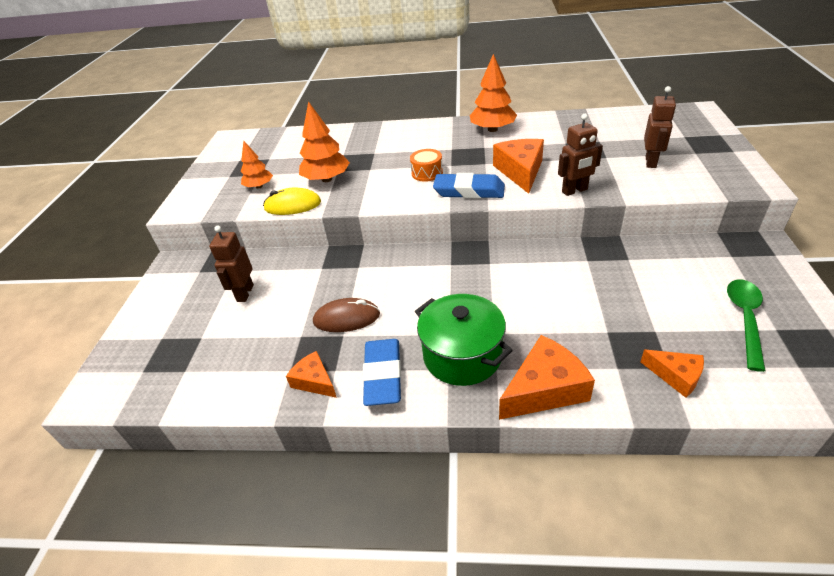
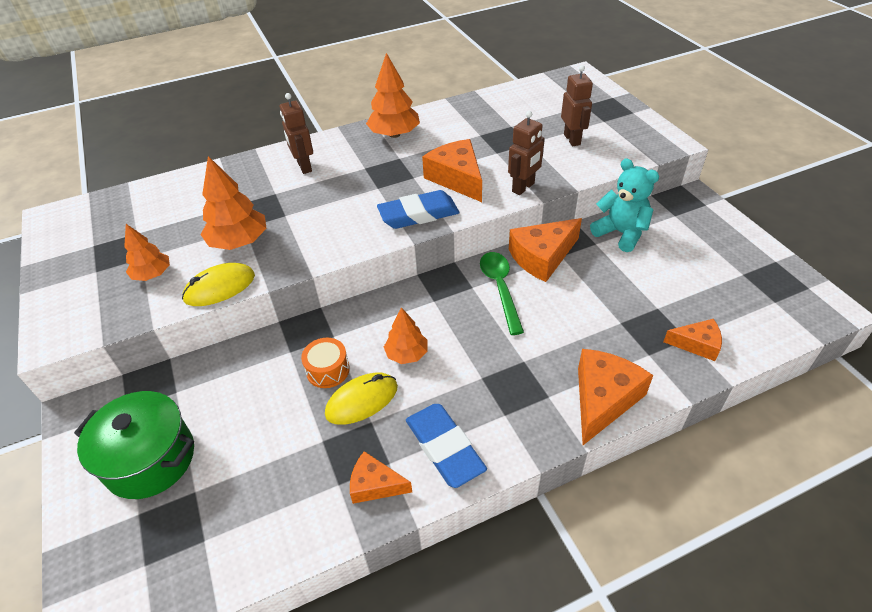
camera: 30 degrees left, 5 degrees up
(245, 293) = (213, 415): brown robot -> brown robot (304, 167)
(346, 318) = (362, 400): brown mouse -> yellow mouse
(402, 296) = (407, 354): none -> orange tree
(427, 173) = (357, 204): orange drum -> orange drum (328, 370)
(462, 355) = (509, 395): green pot -> green pot (150, 459)
(568, 256) = (542, 257): none -> orange cheese
(660, 257) = (621, 233): none -> turquoise teddy bear
(745, 319) = (717, 272): green spoon -> green spoon (500, 288)

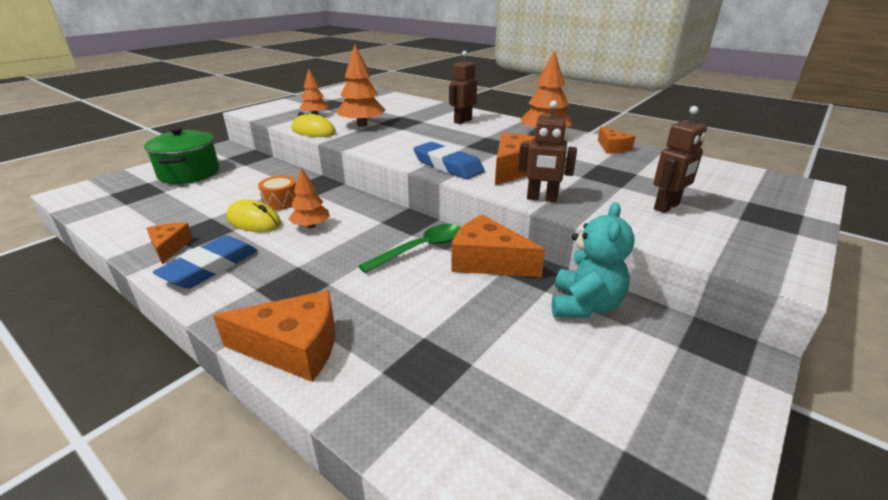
camera: 60 degrees right, 15 degrees down
(697, 344) = (425, 416): orange cheese -> orange cheese (612, 148)

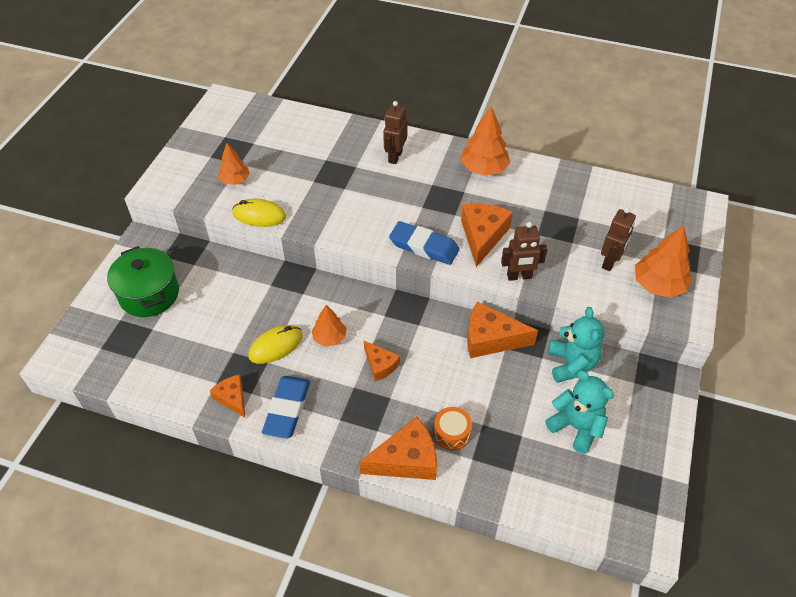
camera: 20 degrees left, 20 degrees up
(254, 221) = (275, 346): yellow mouse -> yellow mouse turned 45 degrees counterclockwise
(280, 201) = (278, 313): orange drum -> orange drum (452, 433)
(362, 125) = (299, 190): orange tree -> orange tree (658, 285)
(421, 248) = (435, 339): green spoon -> none
(563, 376) = (576, 427): none -> turquoise teddy bear
(612, 148) = (549, 178): orange cheese -> orange cheese (380, 365)

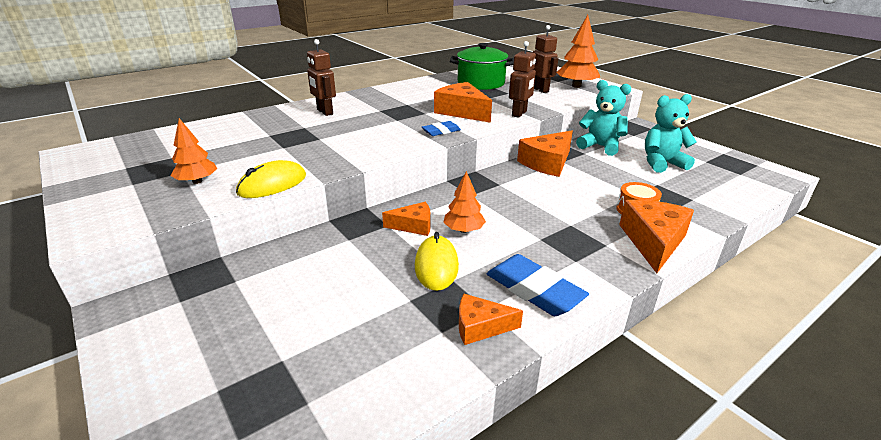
camera: 55 degrees left, 20 degrees down
(149, 294) = (220, 339): green pot -> green pot (481, 83)
(380, 365) = (526, 216): orange cheese -> orange cheese (413, 226)
(424, 246) = (441, 131): blue eraser -> blue eraser, size x0.56
(483, 169) = (396, 93): orange tree -> none

